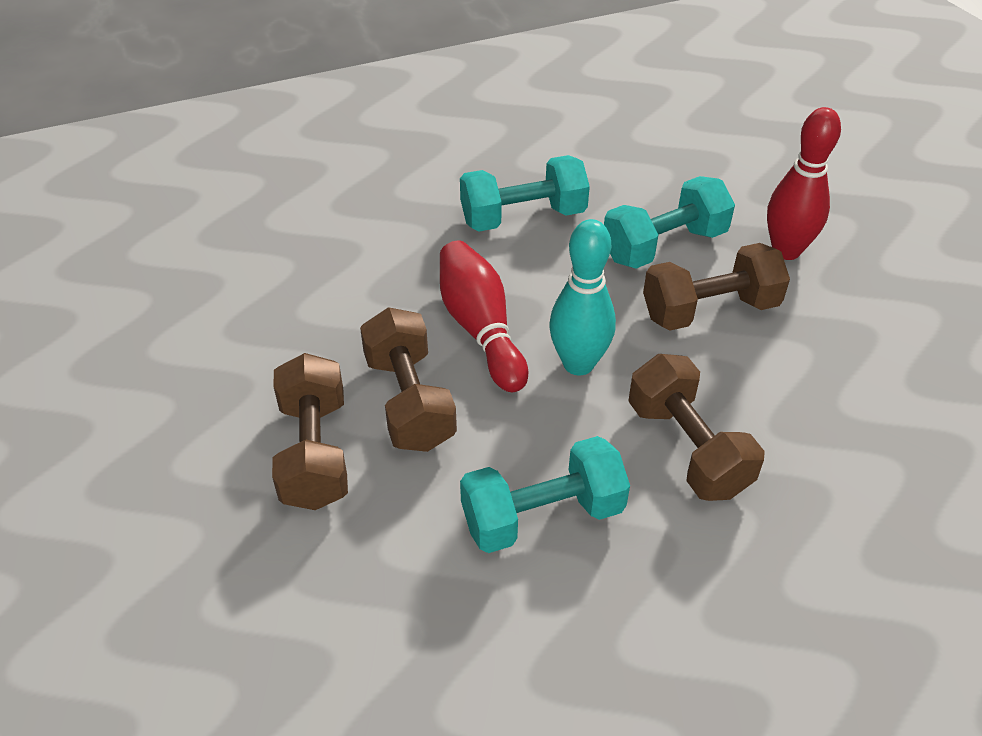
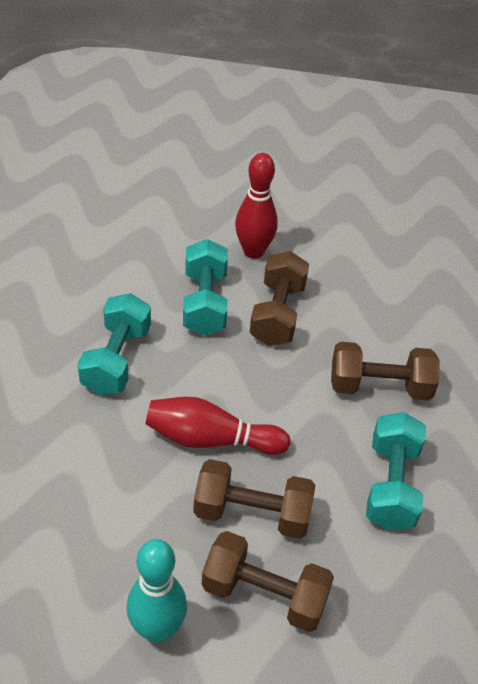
camera: 65 degrees left, 0 degrees up
(578, 363) = (279, 403): turquoise bowling pin -> turquoise bowling pin (157, 629)

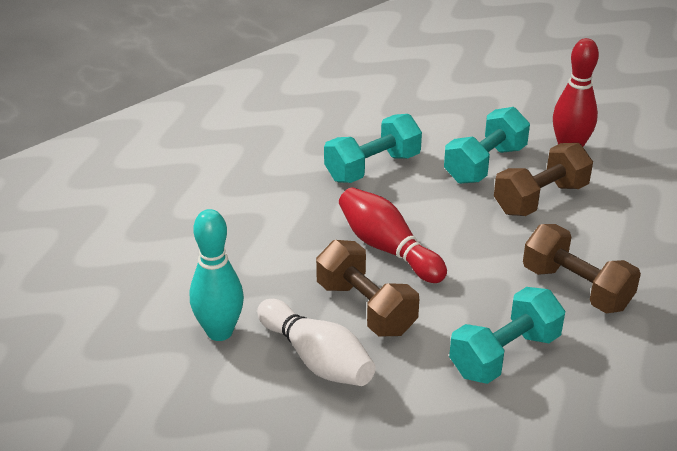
camera: 45 degrees right, 10 degrees down
(264, 594) = (317, 359): brown dumbbell -> white bowling pin

